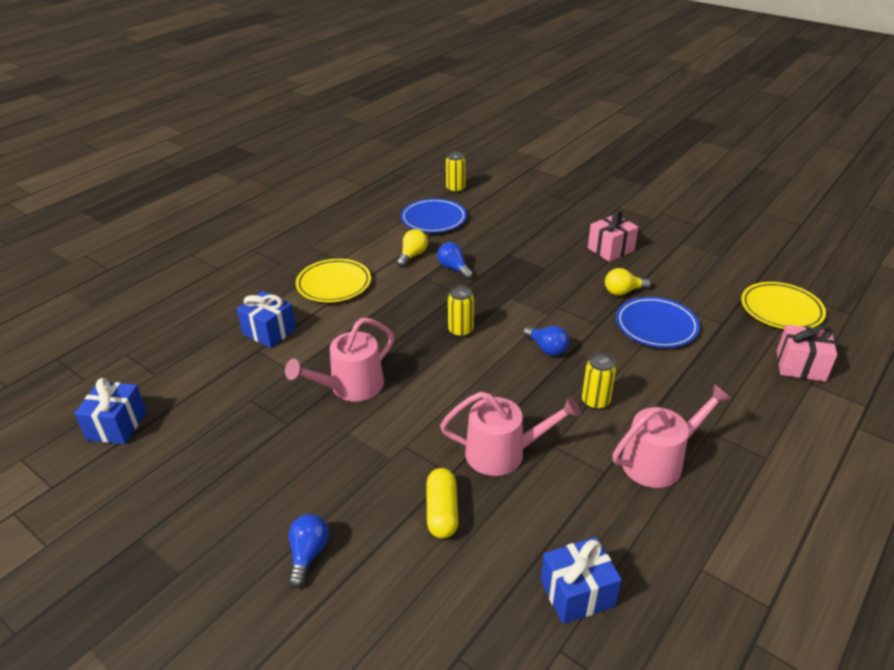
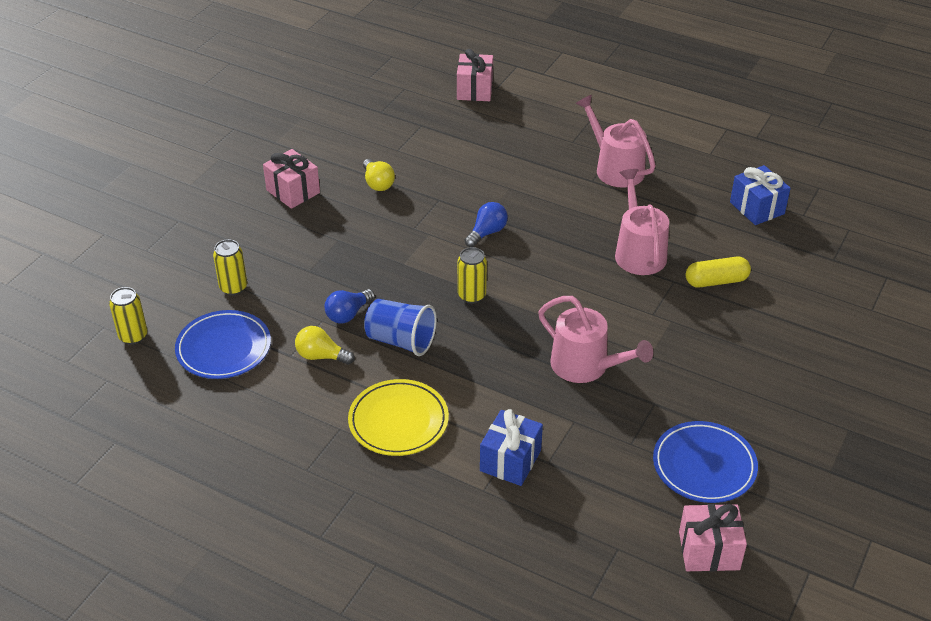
camera: 100 degrees left, 5 degrees up
(117, 425) = (709, 551): blue gift -> pink gift
(308, 554) = (793, 352): blue light bulb -> none
(417, 290) = (401, 341): none -> blue cup
(595, 402) = (556, 201): yellow can -> yellow can (233, 287)
(656, 326) = (434, 164): blue plate -> blue plate (704, 465)
(781, 309) = (393, 91): yellow plate -> none

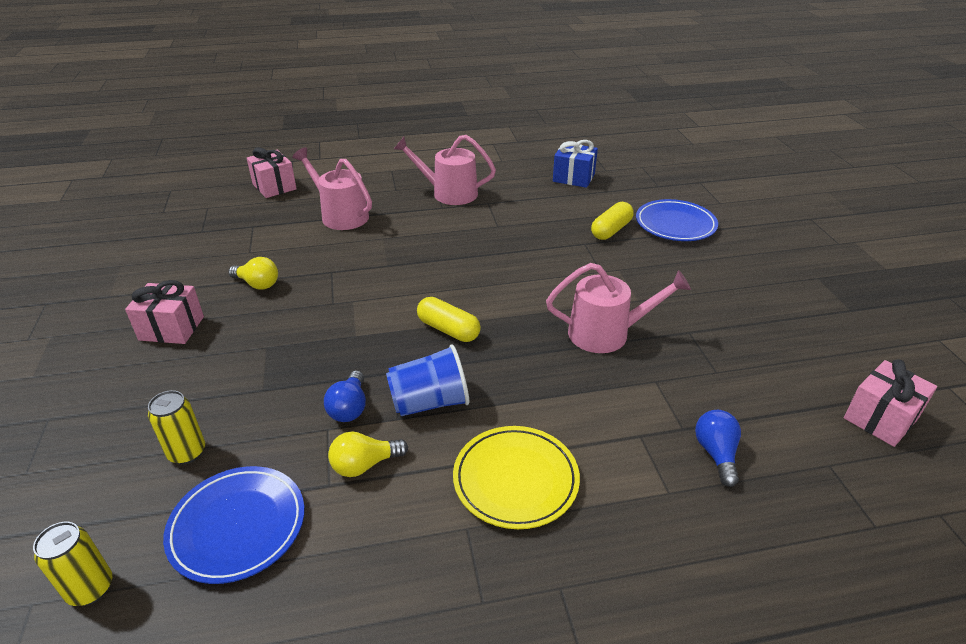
camera: 40 degrees left, 5 degrees down
(472, 295) = (448, 330): yellow can -> yellow capsule
(487, 233) = (403, 277): blue light bulb -> blue light bulb (716, 454)
(510, 460) = (654, 448): blue gift -> none
(638, 252) = (536, 237): pink watering can -> pink watering can (340, 215)
(704, 465) = (783, 356): blue plate -> blue plate (675, 224)

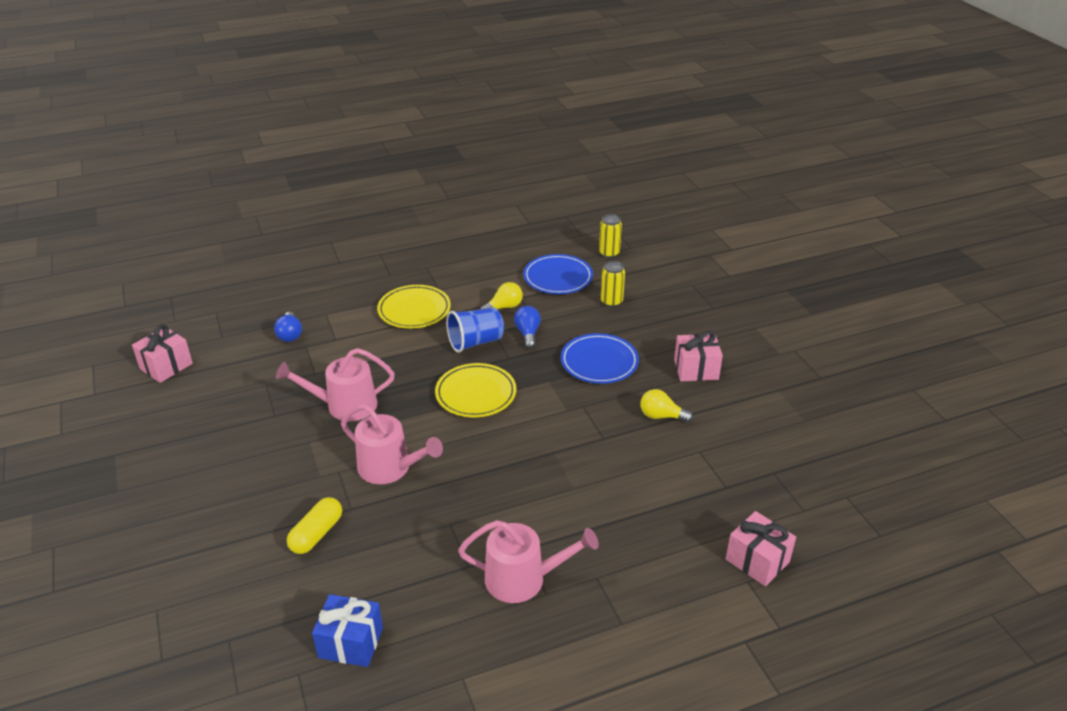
camera: 170 degrees right, 0 degrees up
(340, 215) = (639, 517): pink watering can -> pink watering can (390, 468)
(448, 330) = (476, 394): yellow capsule -> yellow plate
(675, 224) = (235, 555): blue plate -> blue plate (599, 362)

